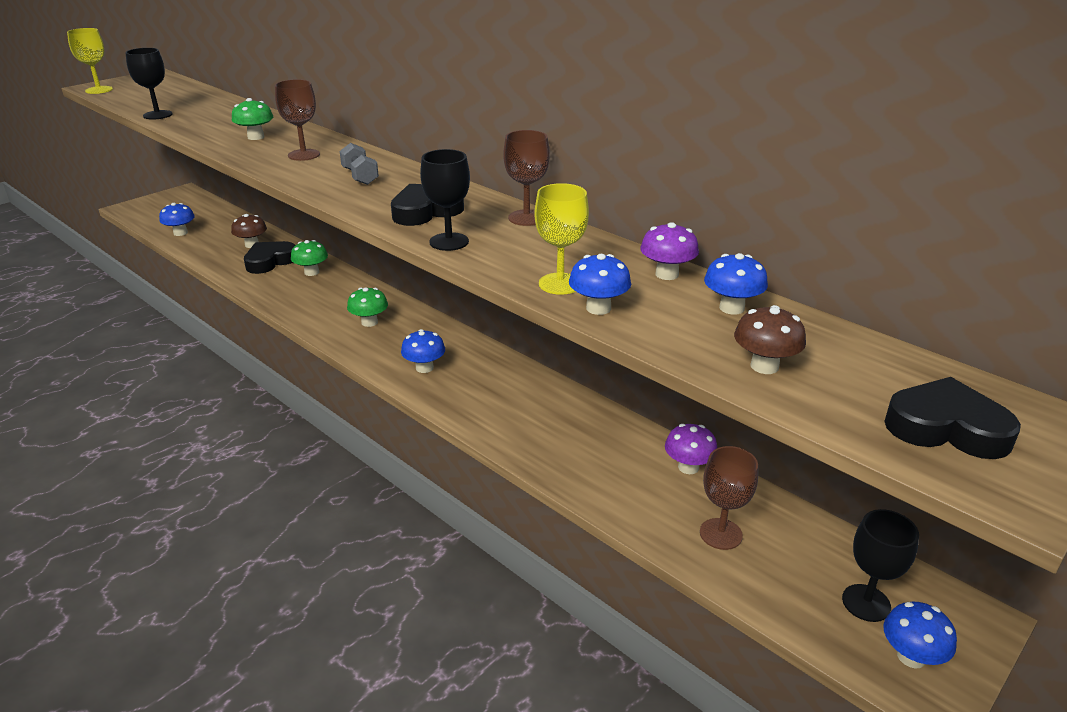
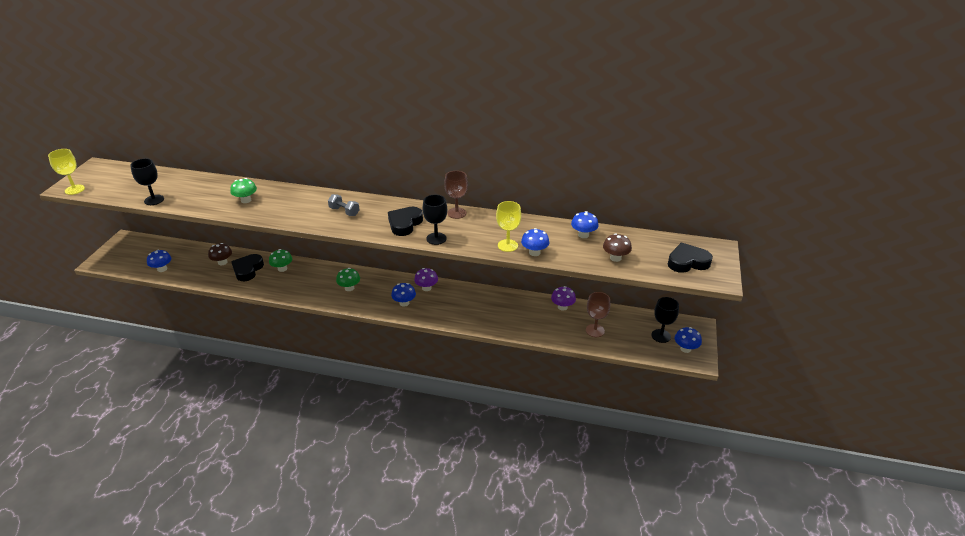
camera: 30 degrees left, 5 degrees up
(304, 155) = (293, 205): brown goblet -> none
(667, 274) = (545, 226): purple mushroom -> purple mushroom (426, 288)

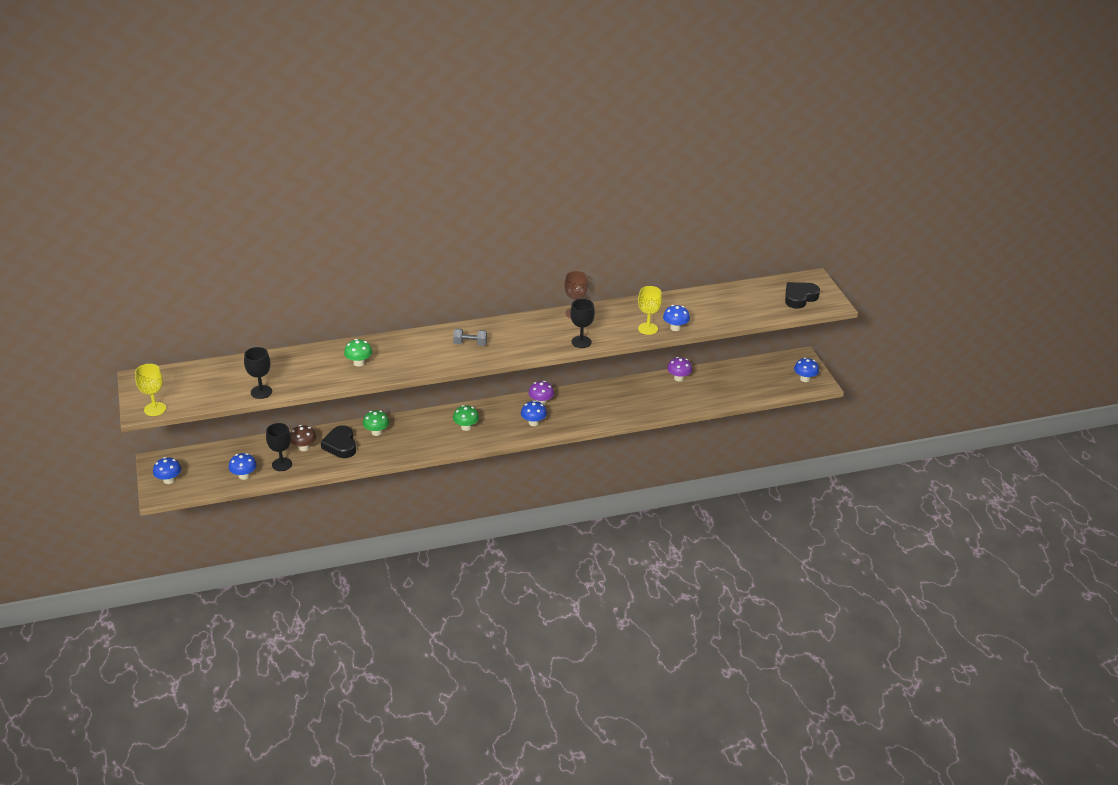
camera: 30 degrees left, 0 degrees up
(405, 224) = (539, 337): black heart -> none
(583, 235) = (701, 300): blue mushroom -> blue mushroom (169, 480)
(595, 330) = (722, 389): brown goblet -> none
(615, 258) = (743, 312): brown mushroom -> none
(661, 336) = (778, 375): black goblet -> black goblet (282, 464)

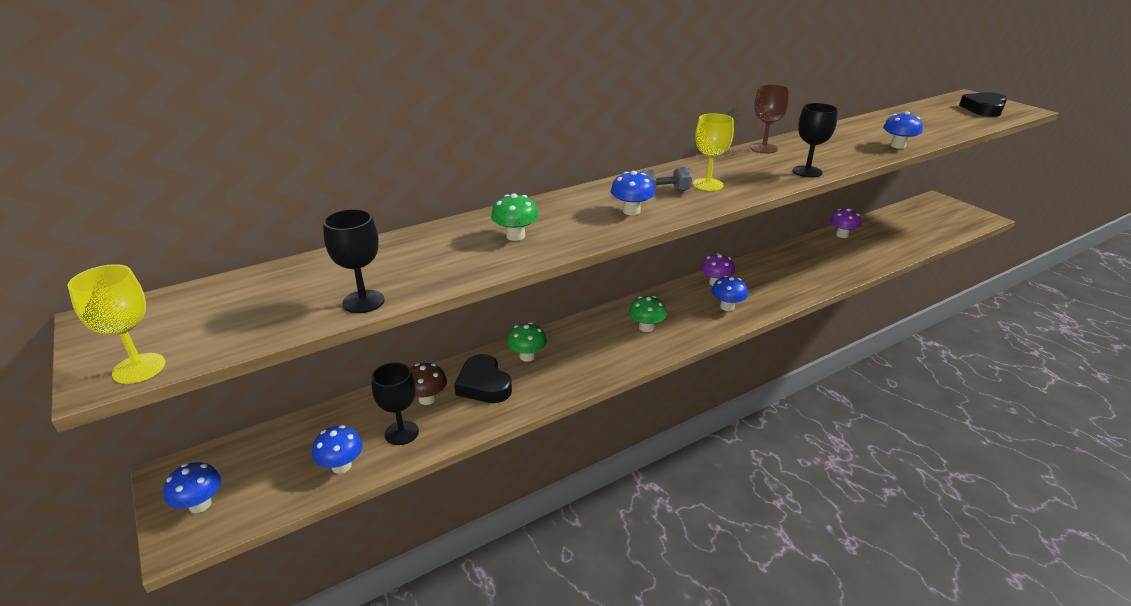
camera: 15 degrees left, 5 degrees down
(648, 329) = (868, 150): yellow goblet -> yellow goblet (708, 184)
(805, 379) = (965, 216): blue mushroom -> blue mushroom (631, 211)

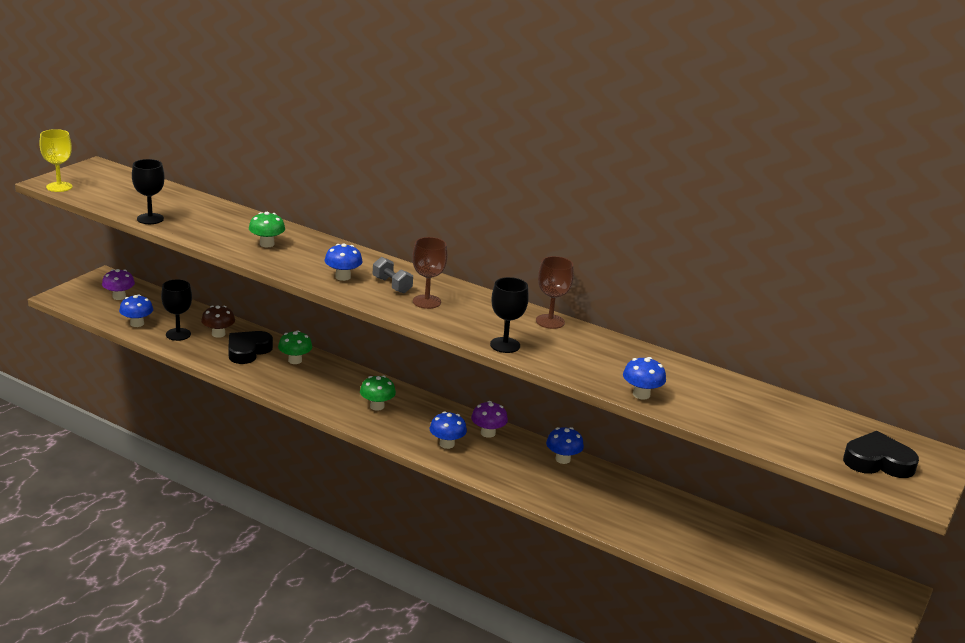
camera: 60 degrees right, 5 degrees down
(200, 504) = (86, 293): blue mushroom -> blue mushroom (562, 459)
(708, 184) = (426, 302): yellow goblet -> brown goblet
(842, 235) = (684, 508): purple mushroom -> purple mushroom (119, 297)

